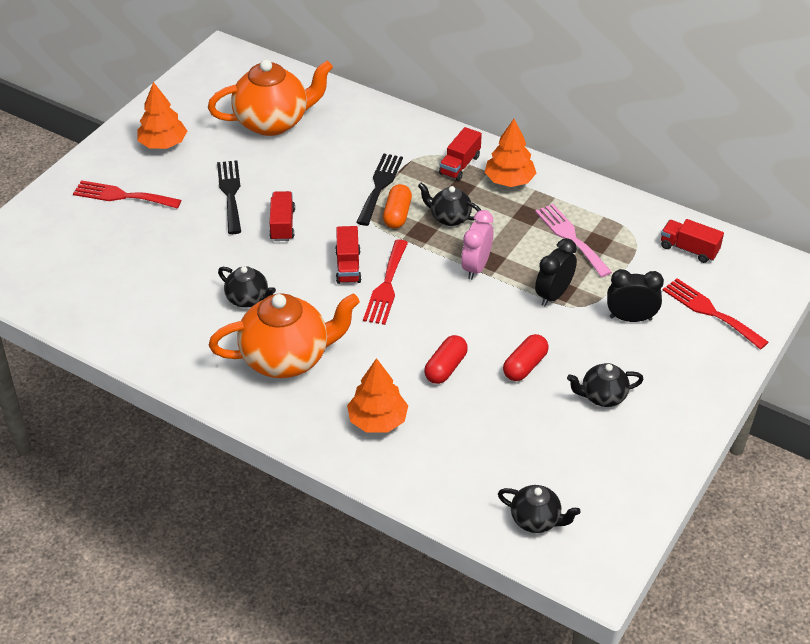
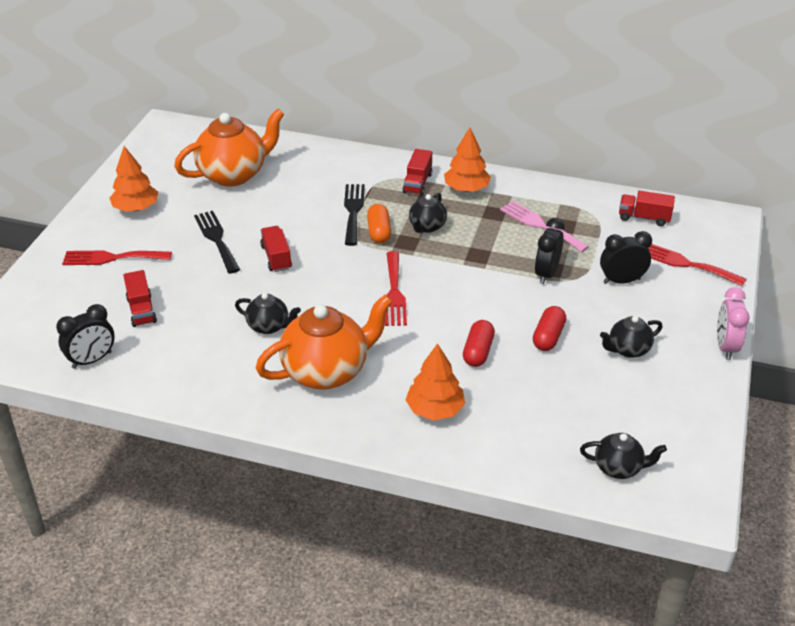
camera: 15 degrees left, 5 degrees down
(69, 302) = (92, 360): none -> black clock
(348, 266) = (352, 282): red truck -> red truck (141, 310)
(449, 218) = (427, 227): black teapot -> black teapot turned 75 degrees counterclockwise
(476, 267) = (468, 263): pink clock -> pink clock (725, 347)

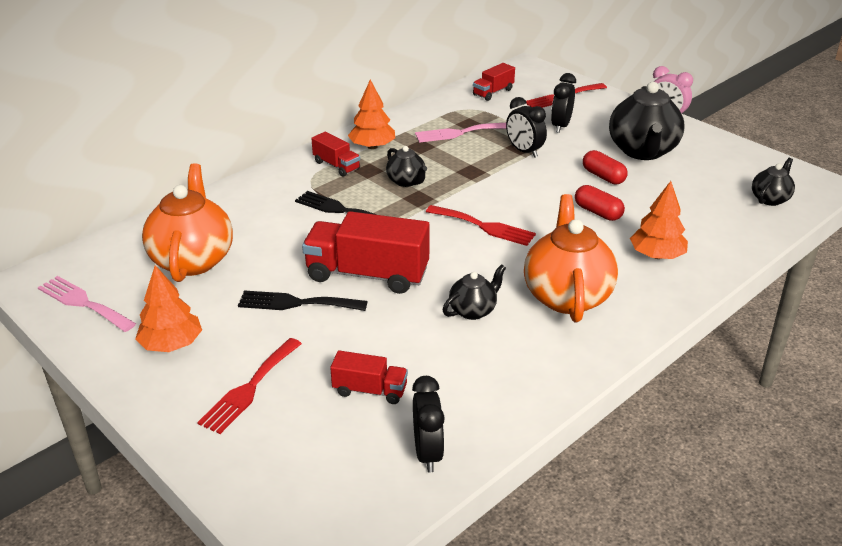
camera: 60 degrees left, 5 degrees down
(155, 155) = (83, 303): none -> pink fork
(276, 257) = (367, 274): red truck -> red truck, size x1.92
(379, 232) = (388, 207): orange capsule -> none
(628, 349) = (642, 151): black teapot -> black teapot, size x1.95

